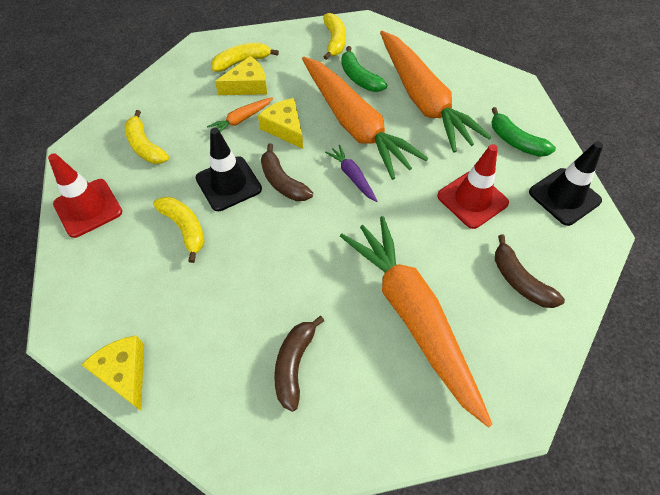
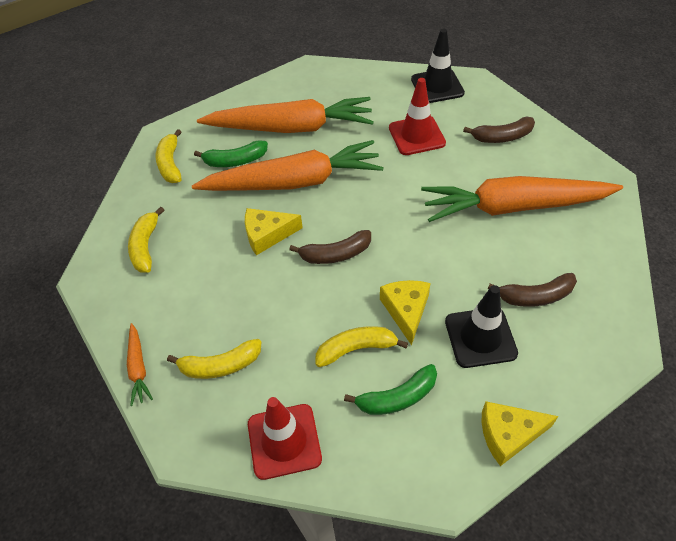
camera: 65 degrees left, 5 degrees down
(228, 184) = (316, 298): black traffic cone -> black traffic cone (480, 337)
(241, 119) = (233, 267): orange carrot -> orange carrot (138, 368)
(247, 85) = (186, 250): yellow cheese -> yellow cheese (406, 311)
(294, 364) = (535, 296): brown banana -> brown banana turned 45 degrees counterclockwise
(334, 41) = (170, 164): yellow banana -> yellow banana turned 120 degrees counterclockwise
(352, 176) = (355, 202): purple carrot -> none
(515, 141) = (370, 91): green banana -> green banana (397, 397)

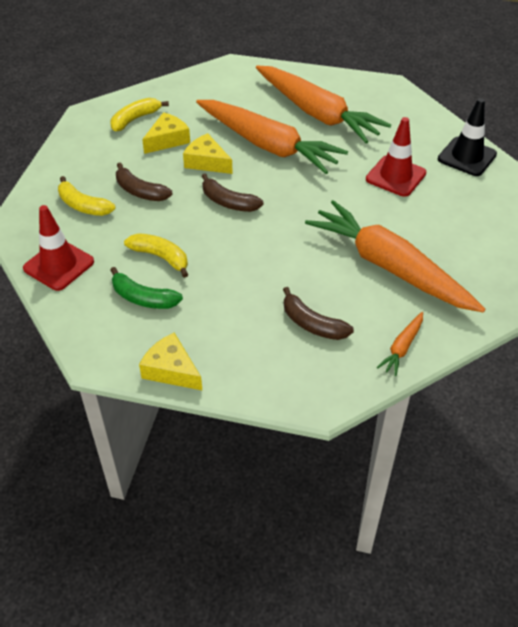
camera: 45 degrees right, 5 degrees down
(138, 368) = (46, 174): orange carrot -> orange carrot (402, 347)
(170, 164) = (213, 85): yellow banana -> none
(235, 161) = (252, 109): green banana -> none
(406, 311) = (219, 263): yellow cheese -> yellow cheese (167, 140)
(480, 337) = (239, 313): black traffic cone -> none
(502, 137) = (460, 221): brown banana -> brown banana (140, 191)

